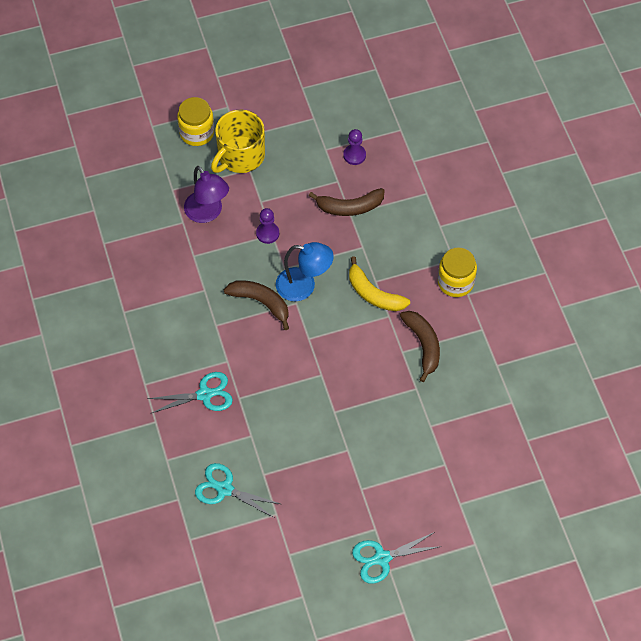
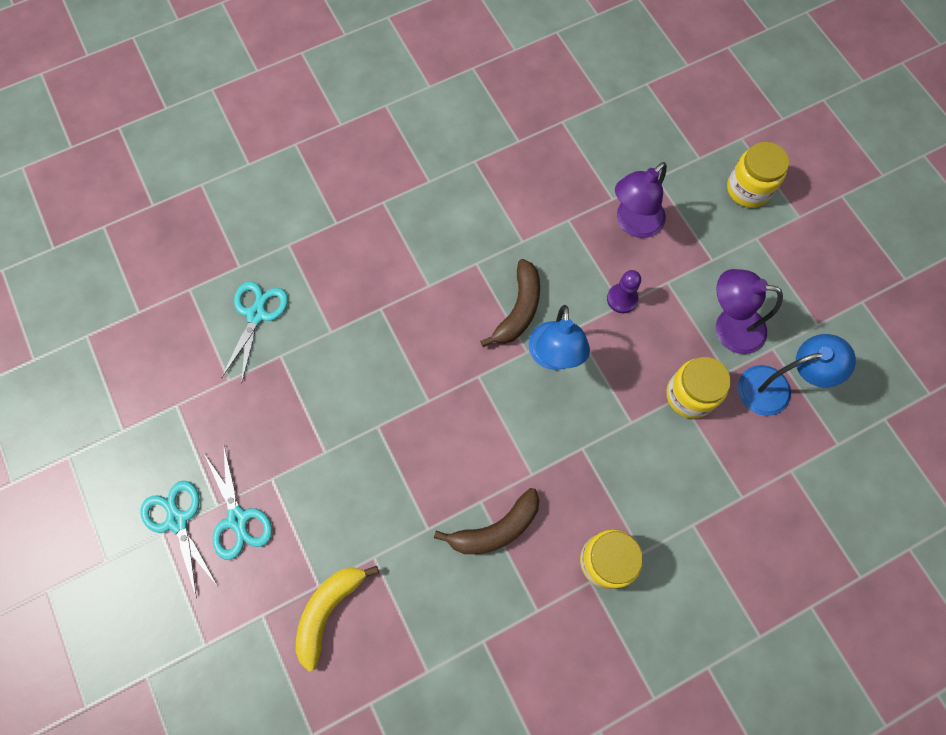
camera: 80 degrees right, 10 degrees up
(205, 394) = (379, 269): turquoise scissors -> turquoise scissors (238, 519)
(240, 156) = (729, 245): yellow mug -> none
(304, 172) = (729, 327): none -> purple lamp
(349, 207) = (690, 395): brown banana -> yellow jar
(354, 155) = (775, 388): purple pawn -> blue lamp
(373, 294) = (562, 449): yellow banana -> yellow banana (328, 610)

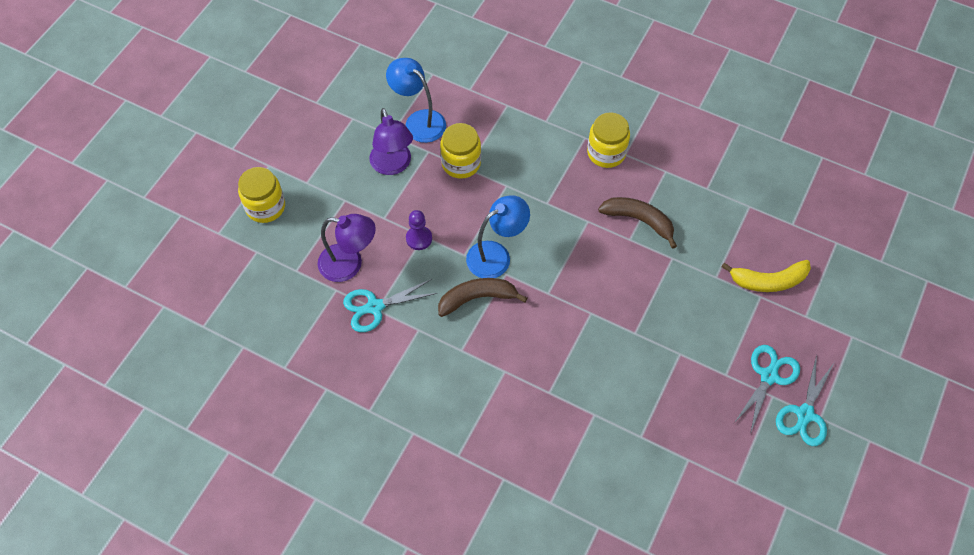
camera: 125 degrees left, 10 degrees down
(256, 314) = (625, 480): turquoise scissors -> turquoise scissors (375, 307)

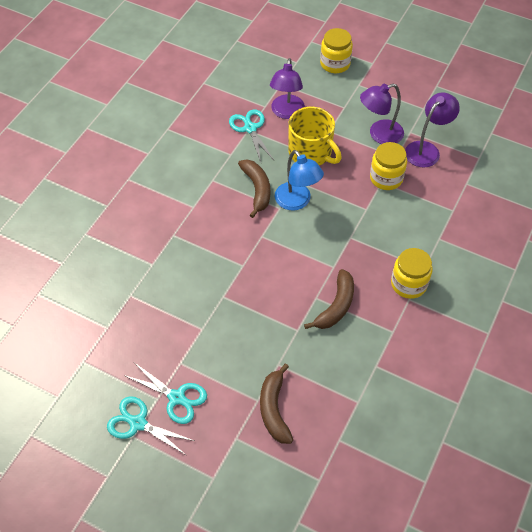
camera: 90 degrees right, 5 degrees down
(419, 121) = (426, 149): blue lamp -> purple lamp
(419, 238) = (311, 152): purple pawn -> yellow mug
(768, 281) = (274, 409): yellow banana -> brown banana

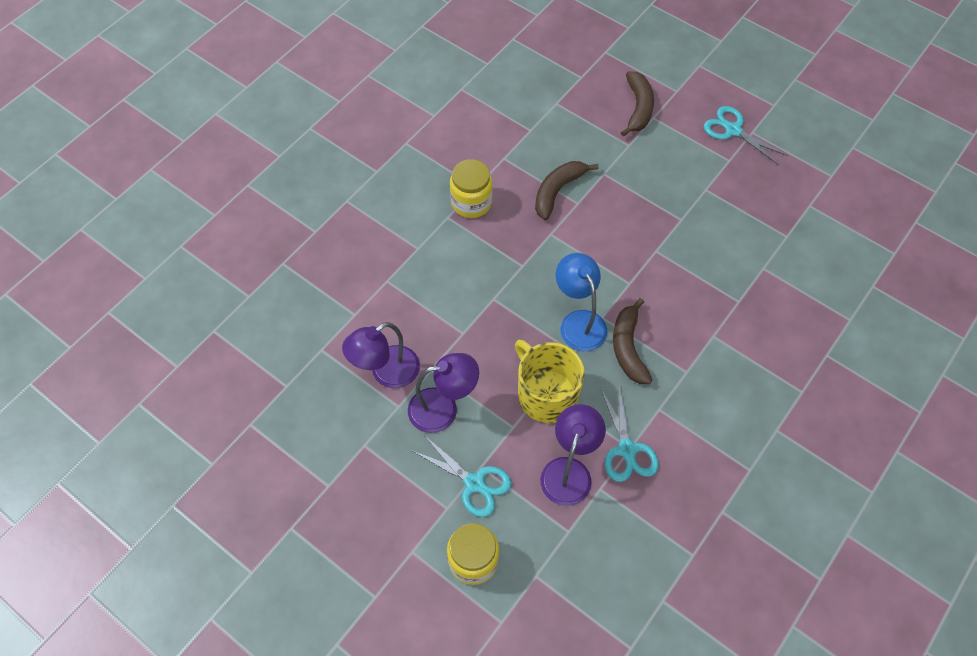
camera: 170 degrees left, 5 degrees up
(138, 423) = (770, 114): turquoise scissors -> turquoise scissors (474, 483)
(386, 178) = (455, 338): yellow jar -> none

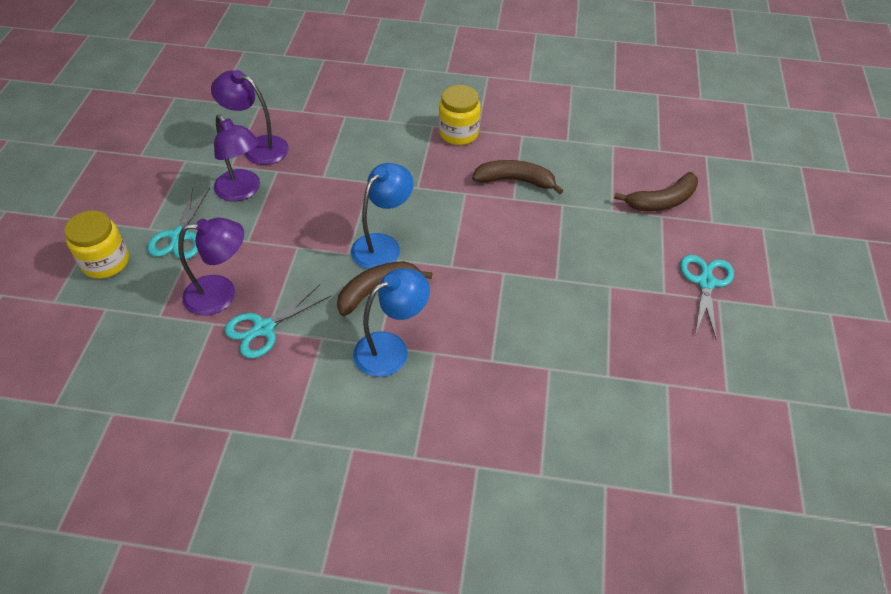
camera: 60 degrees right, 10 degrees down
(546, 394) = (293, 250): yellow mug -> none
(695, 363) = (391, 349): none -> blue lamp

